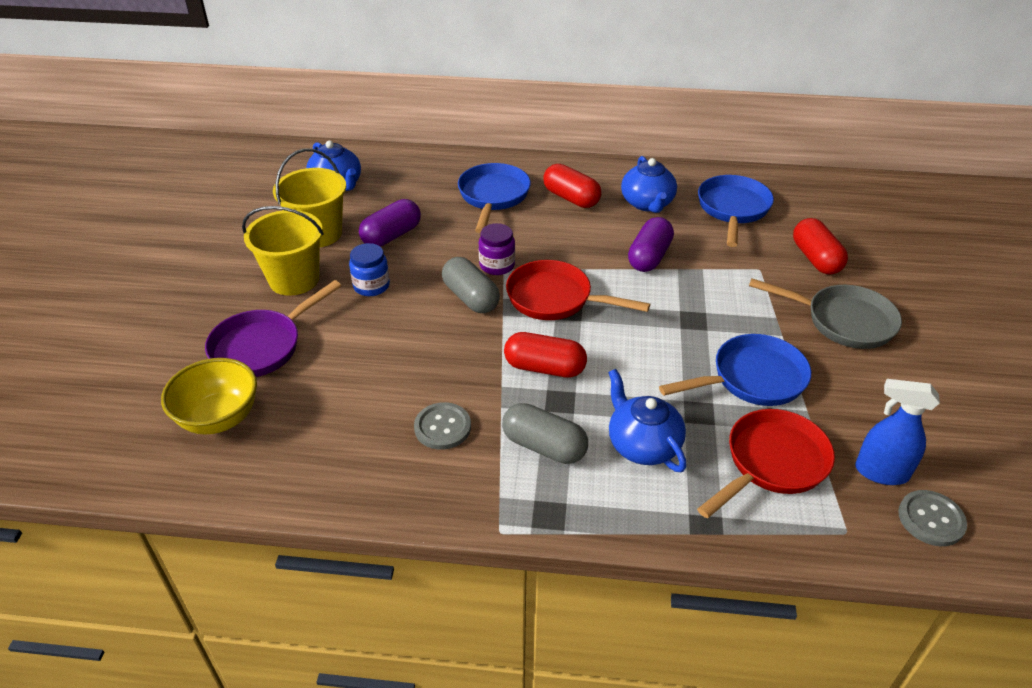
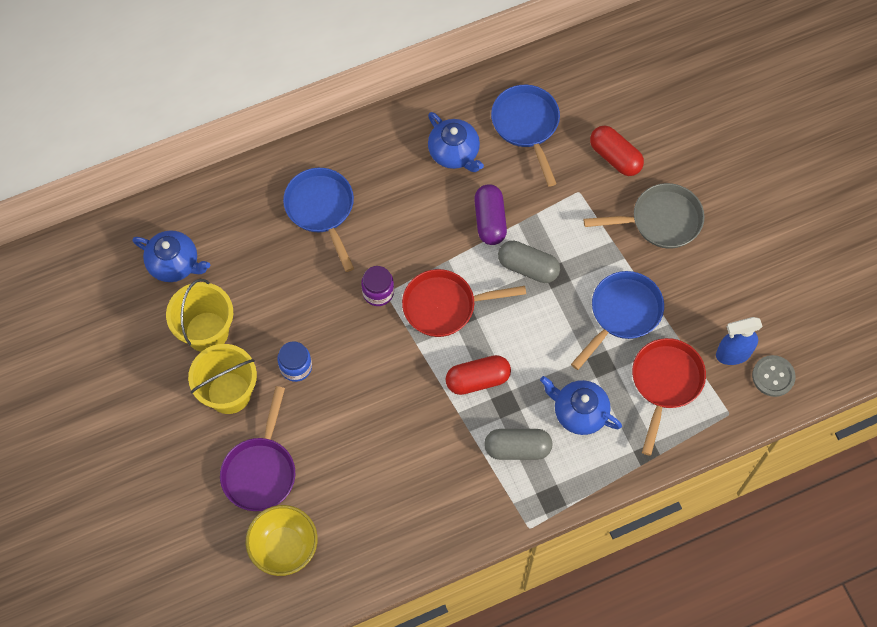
camera: 30 degrees left, 25 degrees up
(391, 236) = (270, 302): purple capsule -> none
(442, 427) = (442, 470): grey button -> none
(471, 298) = (381, 338): grey capsule -> grey capsule (528, 267)
(571, 198) = (388, 178): red capsule -> none

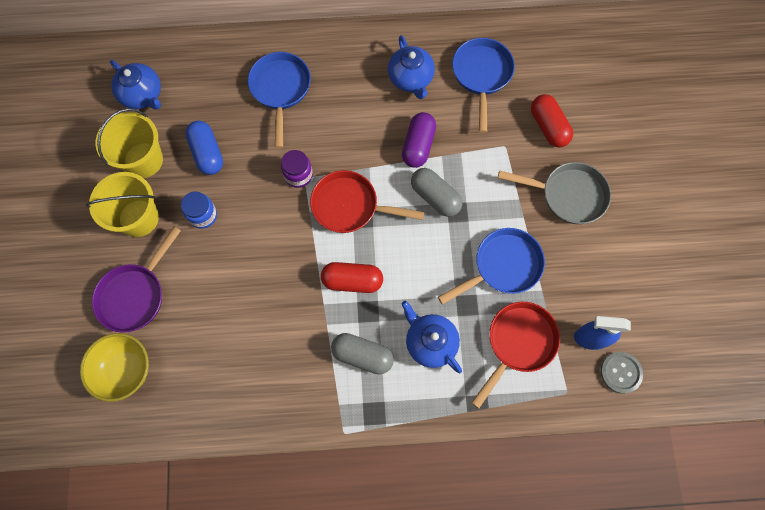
camera: 20 degrees right, 5 degrees up
(272, 302) = (207, 153): none -> blue capsule

